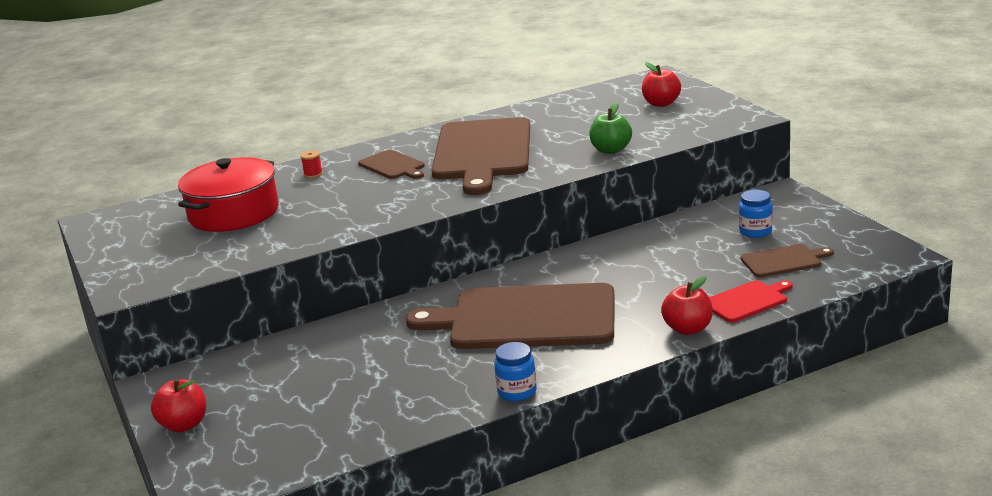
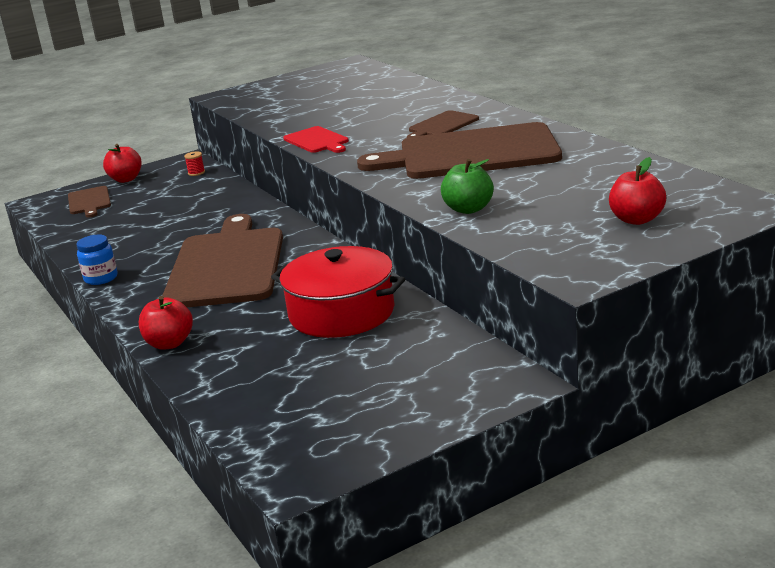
camera: 85 degrees right, 0 degrees up
(234, 213) = (348, 95): red pot -> red pot (341, 313)
(313, 174) = (427, 103): red spool -> red spool (196, 173)
(747, 301) = (214, 372): red cutting board -> red cutting board (317, 141)
(755, 231) = (393, 369): blue jar -> none
(783, 261) = (306, 391): brown cutting board -> brown cutting board (89, 201)

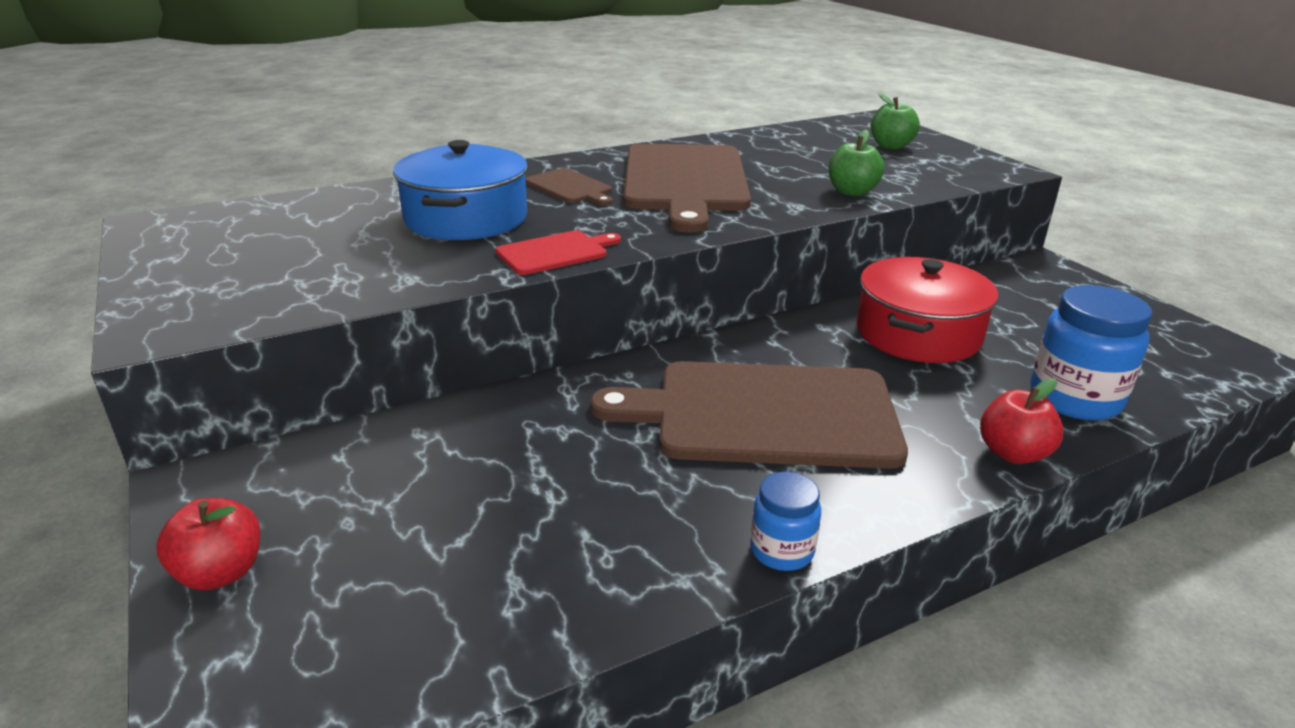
camera: 90 degrees left, 5 degrees up
(89, 201) = (324, 626): brown cutting board -> none
(196, 173) = (297, 465): red spool -> none
(235, 373) = (1074, 399): none -> blue jar
(371, 113) = (466, 218): none -> blue pot
(637, 219) = (891, 146): red apple -> green apple

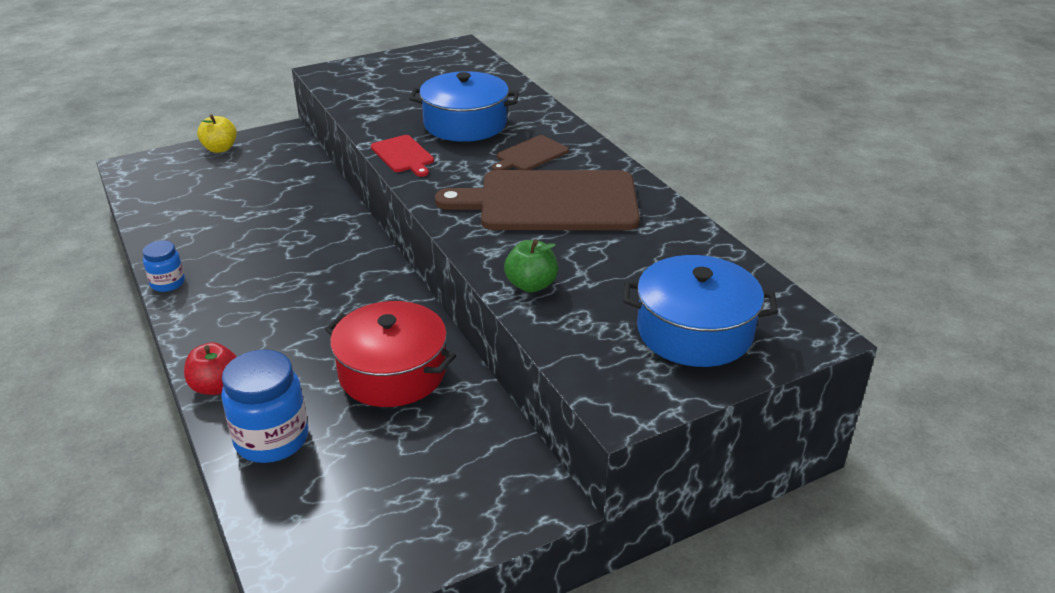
camera: 90 degrees right, 5 degrees up
(221, 572) = (220, 149): red apple -> yellow apple
(765, 414) = (294, 286): brown cutting board -> none
(891, 146) = (694, 331): green apple -> blue pot

